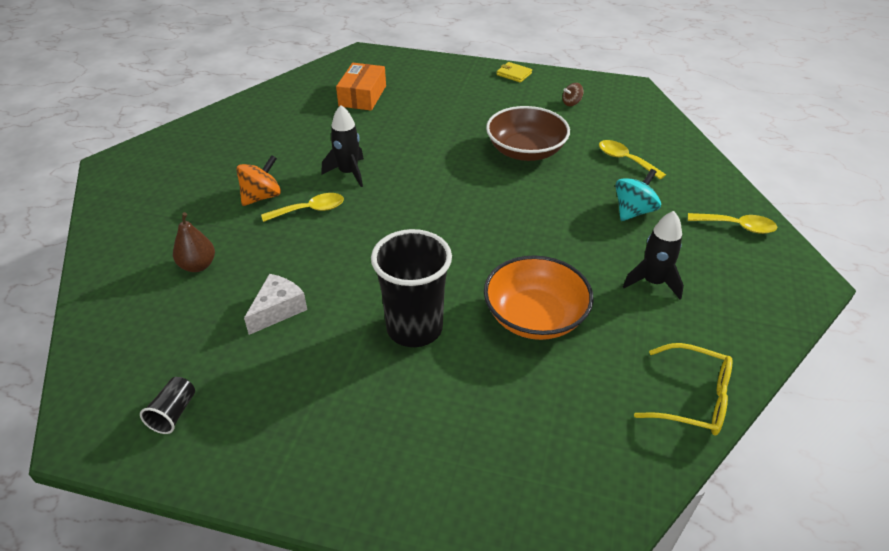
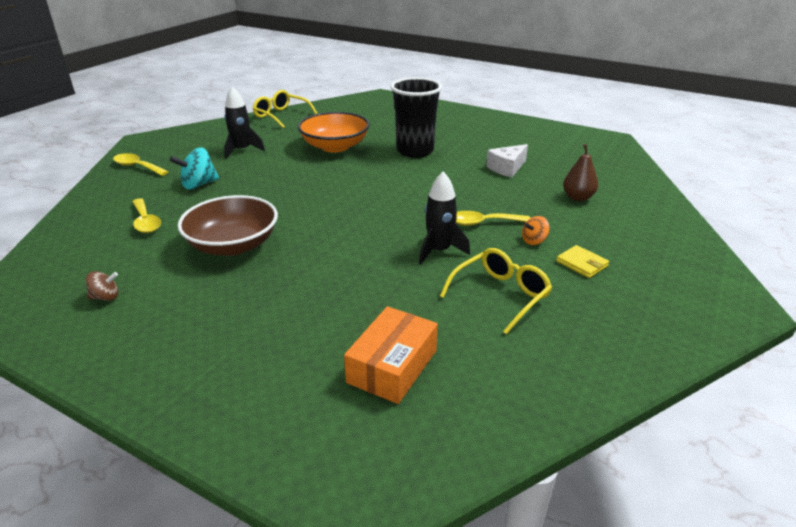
camera: 165 degrees left, 10 degrees down
(173, 413) = (562, 140): black cup -> none
(262, 197) = (534, 241): orange spinning top -> orange spinning top, size x0.59
(296, 144) = (501, 295): none -> yellow glasses
(514, 74) = (118, 370): yellow wallet -> yellow wallet (582, 264)

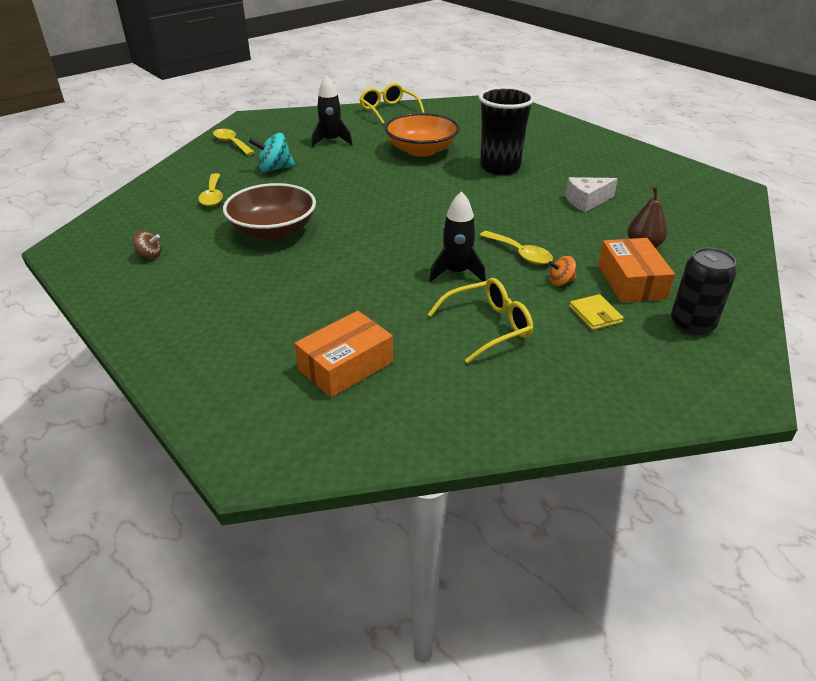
camera: 20 degrees right, 5 degrees up
(483, 223) = (520, 253): yellow spoon -> yellow spoon turned 150 degrees counterclockwise
(590, 229) = (631, 282): none -> orange box
(661, 255) = (692, 324): none -> black can

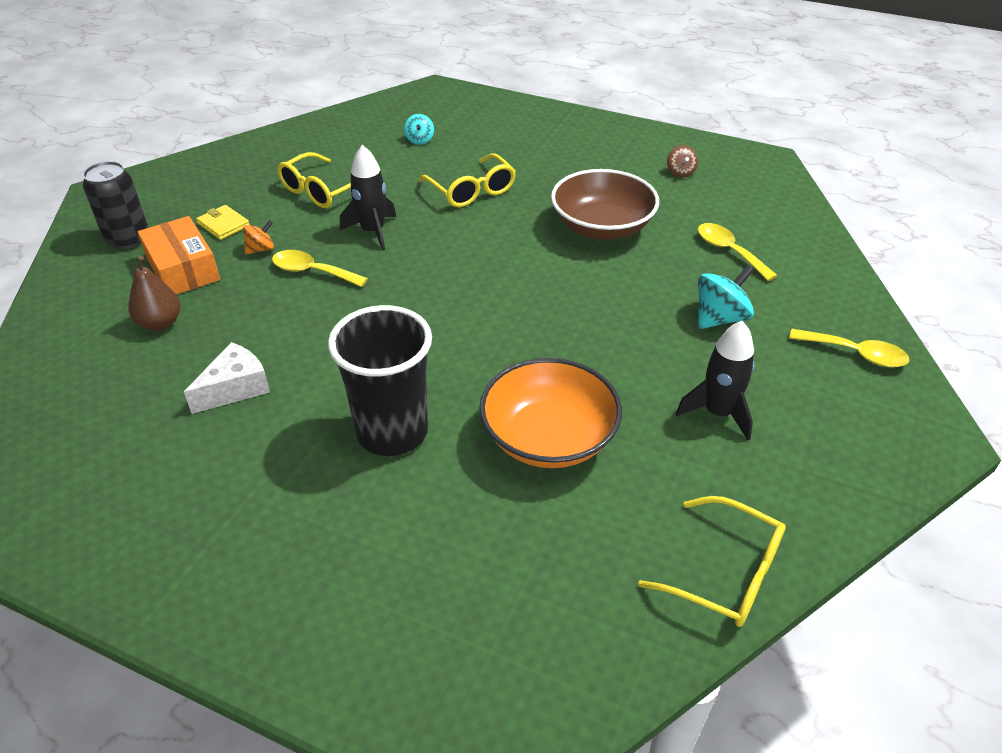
camera: 155 degrees right, 5 degrees up
(149, 255) = (680, 172): brown spinning top -> brown spinning top turned 75 degrees counterclockwise
(344, 287) = (472, 191): none -> yellow glasses
(346, 366) = (419, 140): orange box -> turquoise spinning top

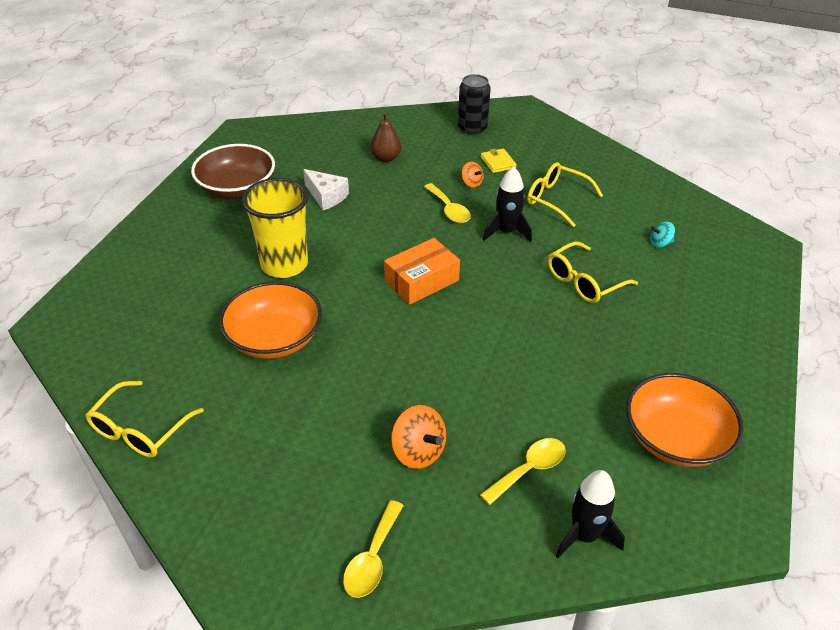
camera: 85 degrees right, 0 degrees up
(183, 269) = (443, 156): orange box -> orange box (421, 281)
(223, 225) = (498, 162): yellow wallet -> yellow wallet turned 60 degrees counterclockwise
(312, 272) = (449, 209): yellow spoon -> yellow spoon turned 135 degrees clockwise
(392, 432) = (284, 264): black cup -> yellow cup
(602, 227) = (548, 370): brown bowl -> brown bowl (237, 188)
(680, 172) = (675, 438): brown spinning top -> orange bowl
(718, 413) = (295, 439): black rocket -> black rocket (584, 535)
(720, 318) = (418, 452): turquoise spinning top -> orange spinning top

